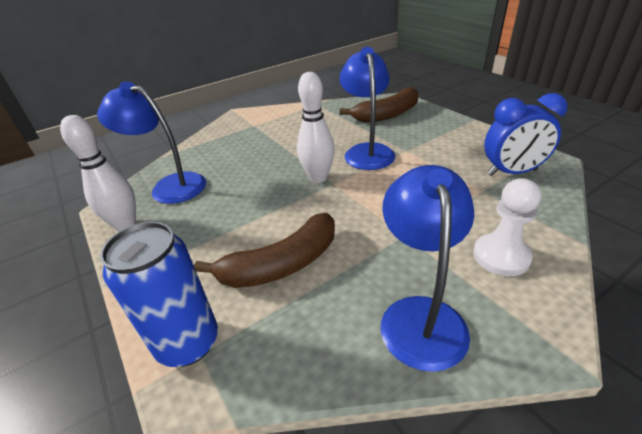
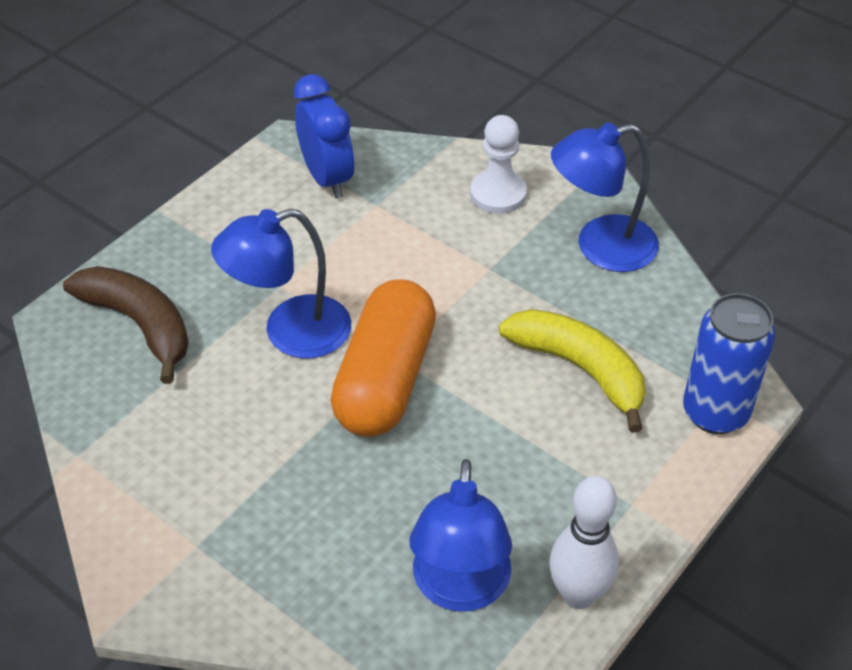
camera: 110 degrees left, 10 degrees up
(281, 264) = (580, 369): brown banana -> yellow banana
(318, 178) = (385, 379): white bowling pin -> orange capsule

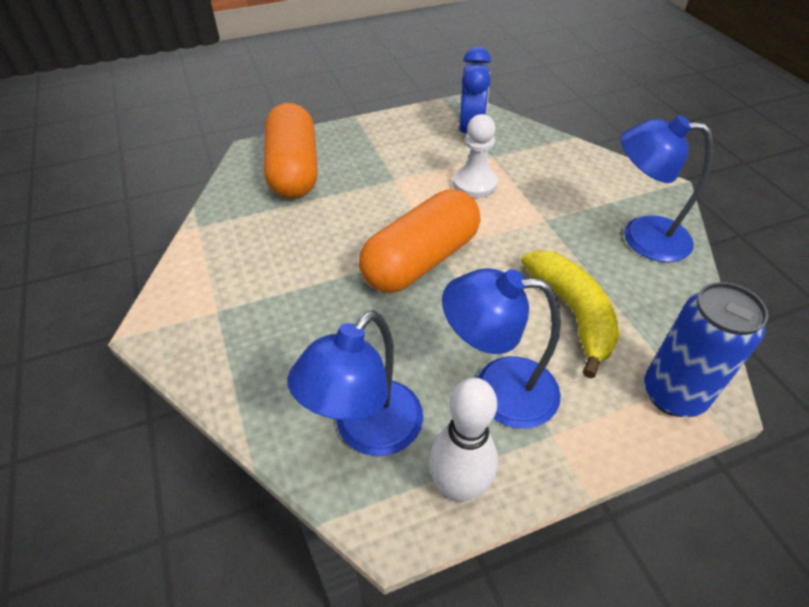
camera: 30 degrees right, 0 degrees up
(139, 324) = (294, 170): brown banana -> orange capsule
(290, 333) = (379, 208): blue lamp -> blue lamp (497, 390)
(498, 194) = (582, 177): white pawn -> white pawn (474, 184)

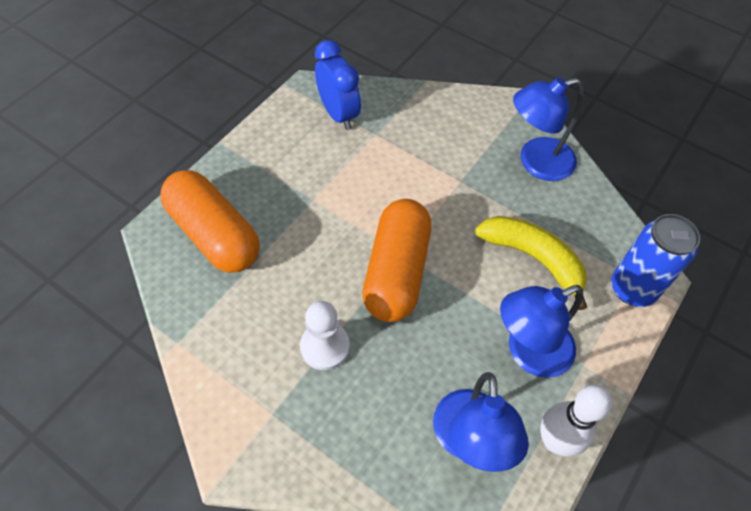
camera: 35 degrees left, 10 degrees up
(474, 184) = (383, 171): white pawn -> white pawn (325, 347)

